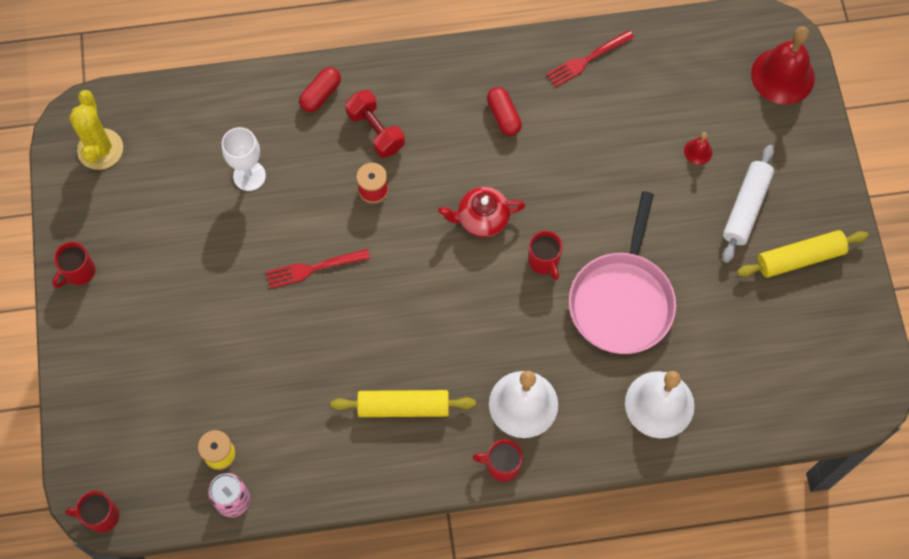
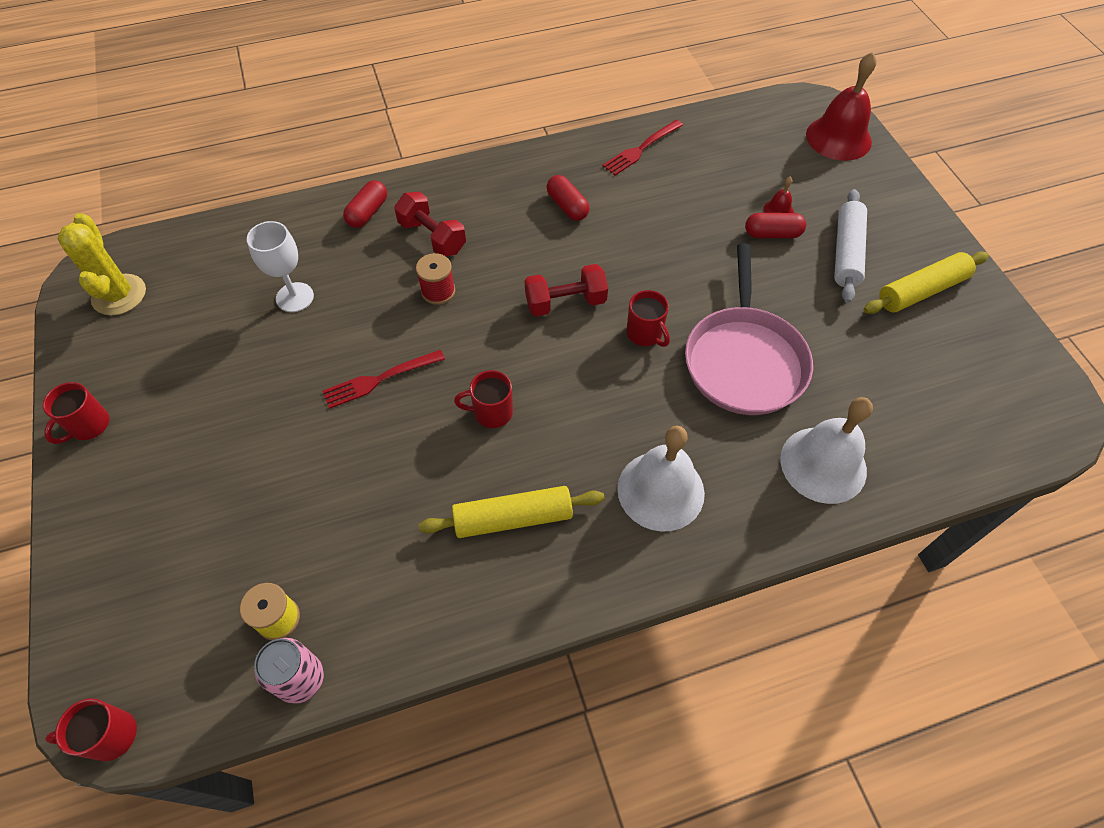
camera: 10 degrees left, 10 degrees down
(482, 219) = (565, 302): red teapot -> red dumbbell
(502, 465) = (652, 569): red mug -> red mug (491, 412)
(684, 177) = (772, 234): none -> red capsule

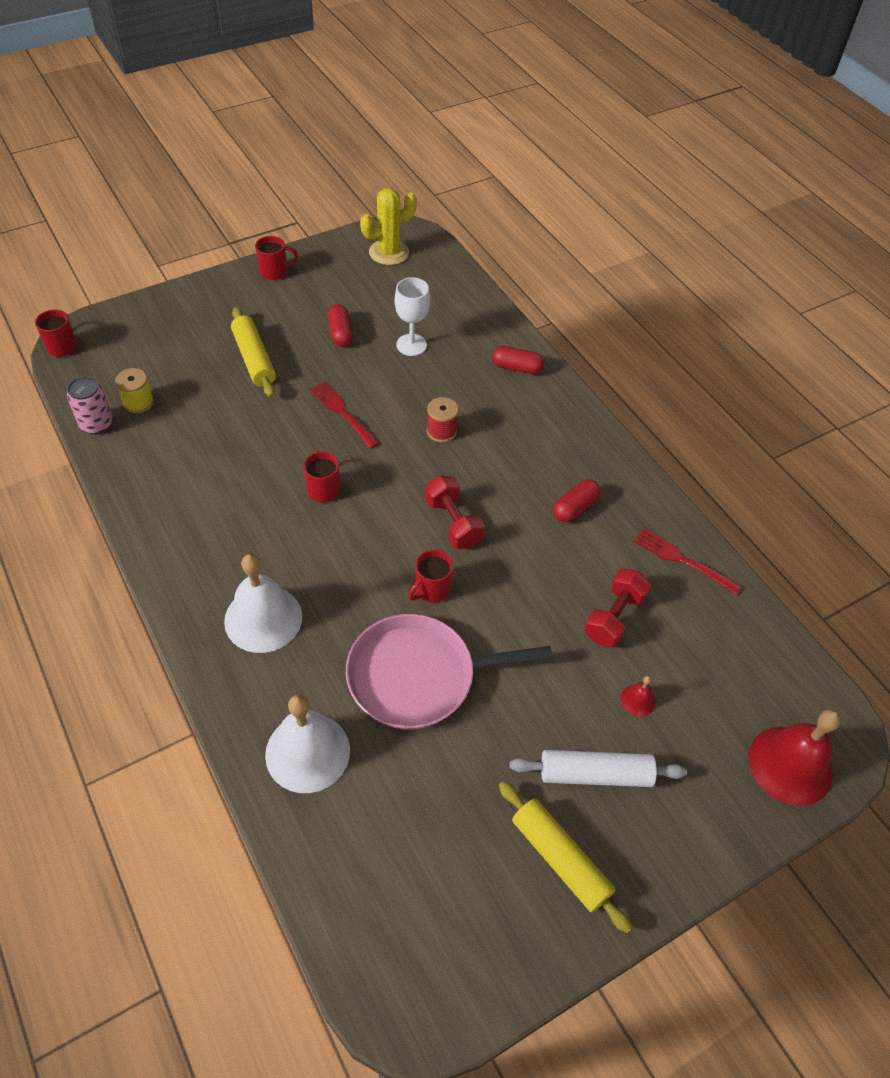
camera: 75 degrees right, 5 degrees down
(89, 426) = (275, 272): red mug -> red mug turned 150 degrees clockwise
(432, 237) = (502, 416): red dumbbell -> red dumbbell (614, 617)
(513, 518) = (227, 519): yellow rolling pin -> yellow rolling pin (254, 359)
(772, 234) = (599, 695): red capsule -> red capsule (340, 333)

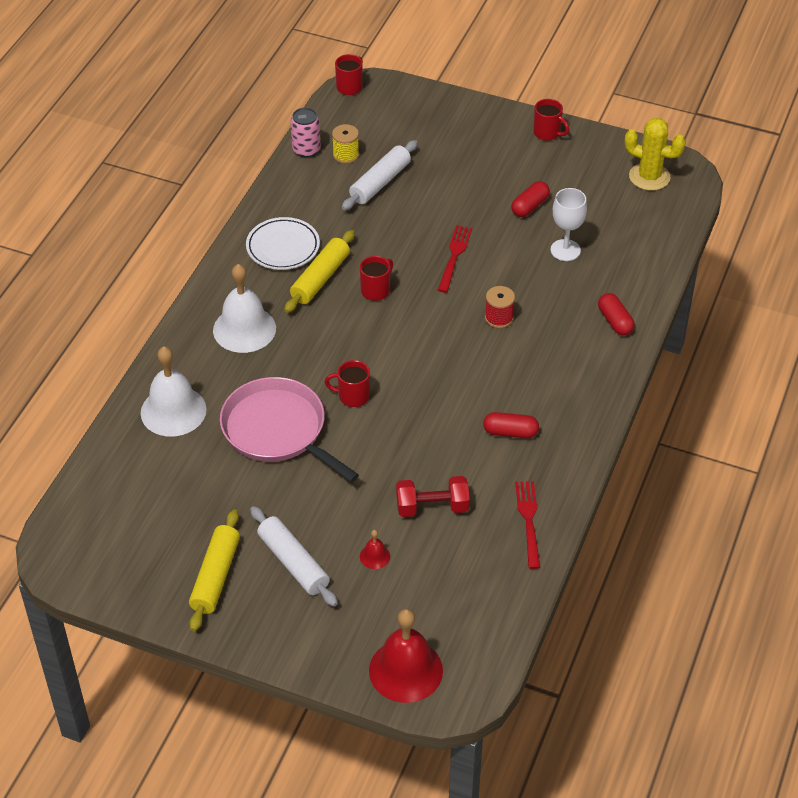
camera: 55 degrees right, 5 degrees down
(194, 520) = (283, 247): none -> white plate
(200, 402) = (380, 182): none -> white rolling pin
(254, 359) = (450, 181): yellow rolling pin -> yellow rolling pin (320, 278)
(453, 523) = (421, 374): red dumbbell -> none

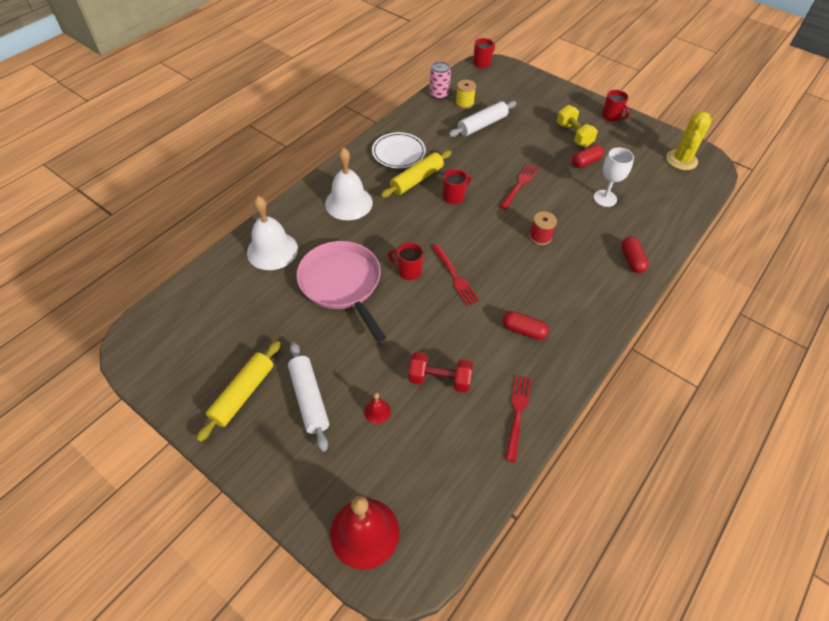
camera: 15 degrees right, 5 degrees up
(411, 390) = (455, 277): none -> red fork
(505, 171) = (574, 135): none -> yellow dumbbell
(649, 177) = (681, 160): yellow cactus -> yellow cactus turned 75 degrees clockwise

